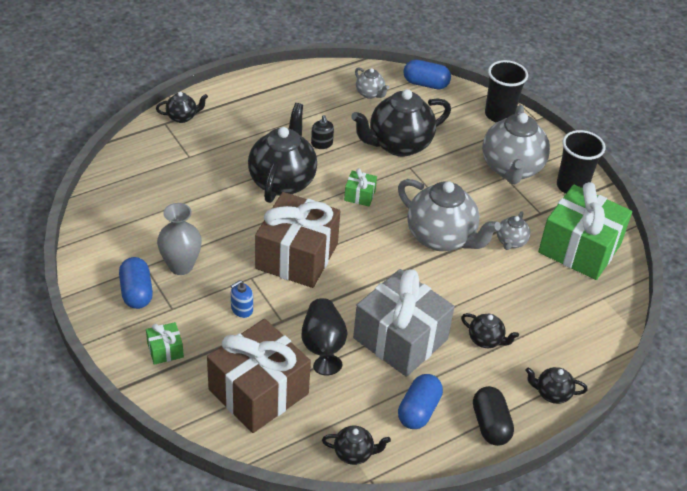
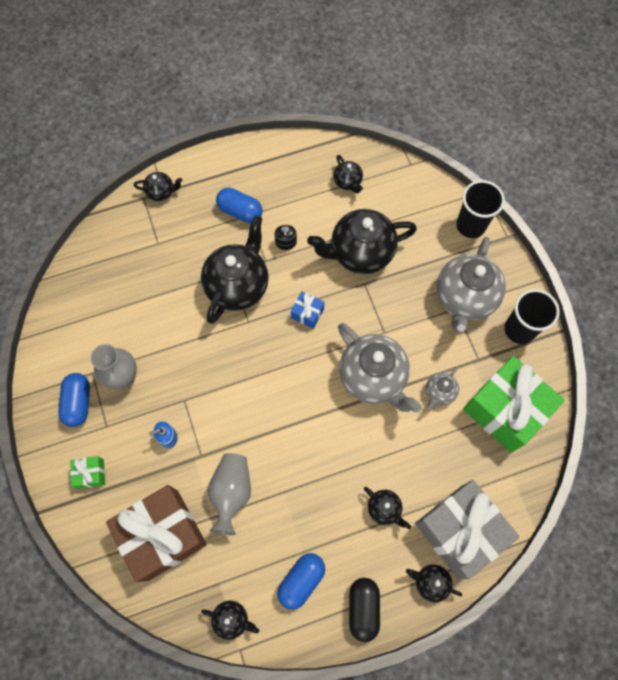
camera: 15 degrees right, 25 degrees up
(296, 256) = (231, 381): brown gift -> none
(323, 347) = (231, 492): black vase -> grey vase
(359, 195) = (307, 313): green gift -> blue gift
(370, 94) = (348, 182): grey teapot -> black teapot
(400, 339) = (304, 494): grey gift -> grey gift (459, 531)
(425, 84) = (406, 175): blue capsule -> blue capsule (240, 211)

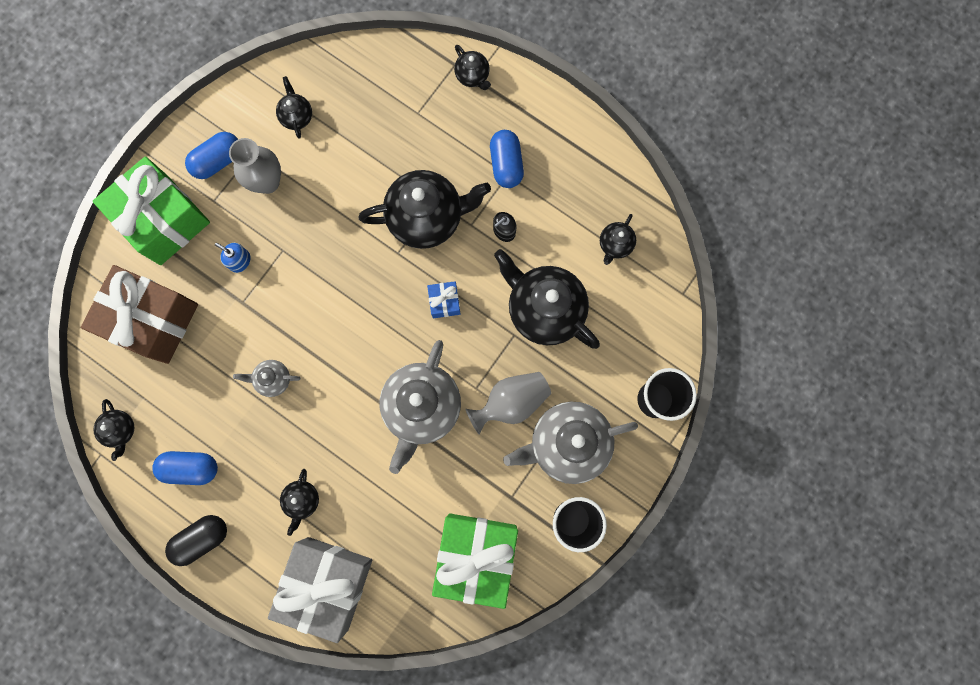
camera: 55 degrees right, 10 degrees up
(91, 474) = (164, 220): green gift -> green gift, size x2.37
(231, 492) = (227, 353): grey vase -> grey vase (511, 402)
(430, 582) = (263, 585): black teapot -> black teapot (297, 117)
(439, 392) = (450, 480): grey teapot -> grey teapot (273, 379)

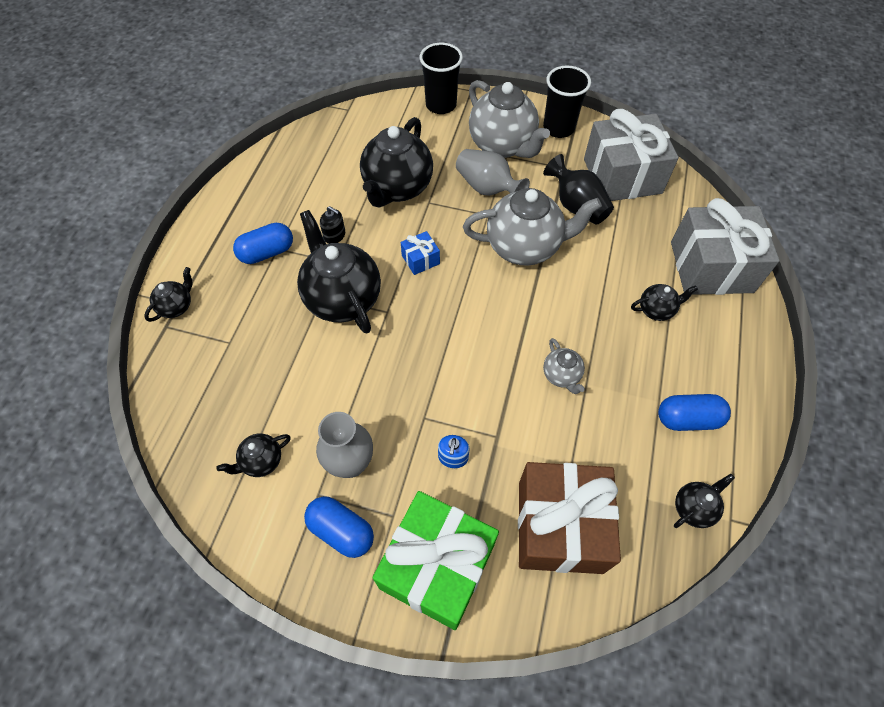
camera: 110 degrees left, 20 degrees down
(191, 468) = (687, 419): blue capsule -> blue capsule turned 75 degrees counterclockwise
(202, 538) = (744, 381): black capsule -> none
(453, 484) = (576, 206): none -> black vase
(476, 555) = (622, 176): green gift -> grey gift
(615, 245) = (321, 158): black teapot -> none

